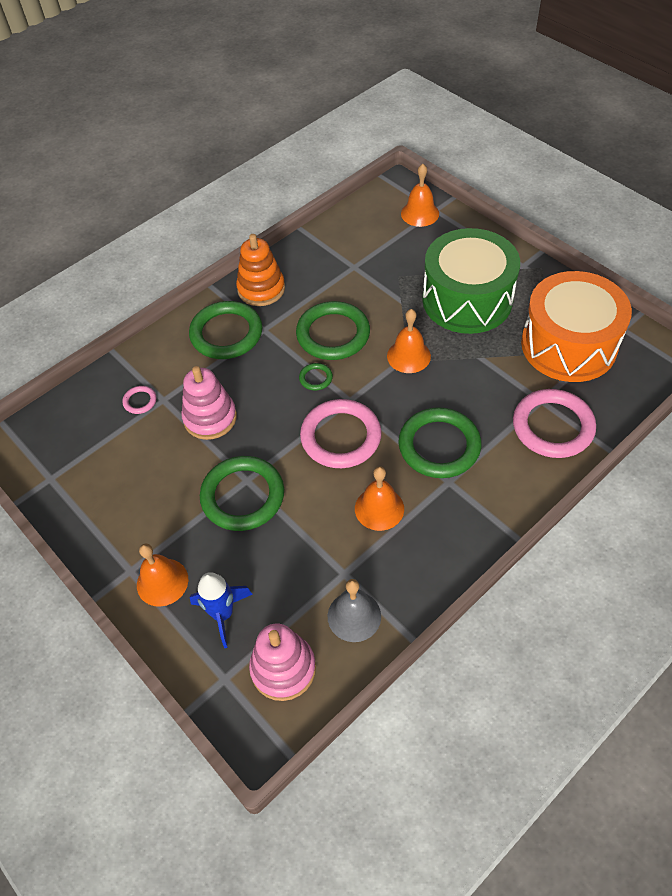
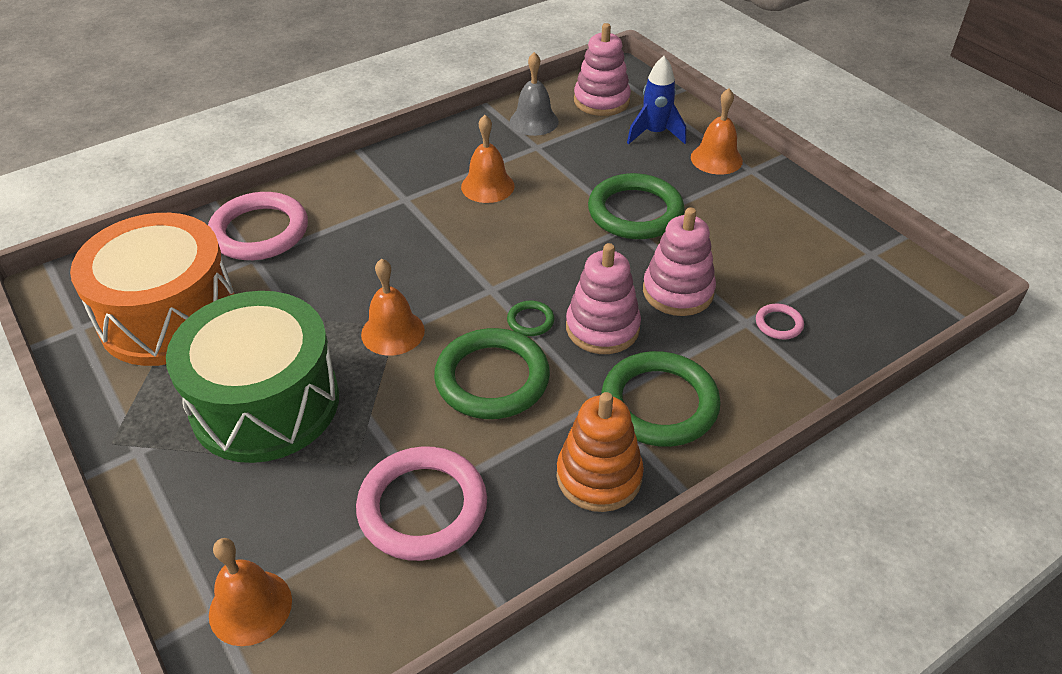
camera: 175 degrees left, 10 degrees down
(265, 380) = (602, 328): none -> pink stacking toy
(341, 437) = (512, 252): pink ring -> pink ring (422, 507)
(439, 446) = (400, 229): green ring -> none

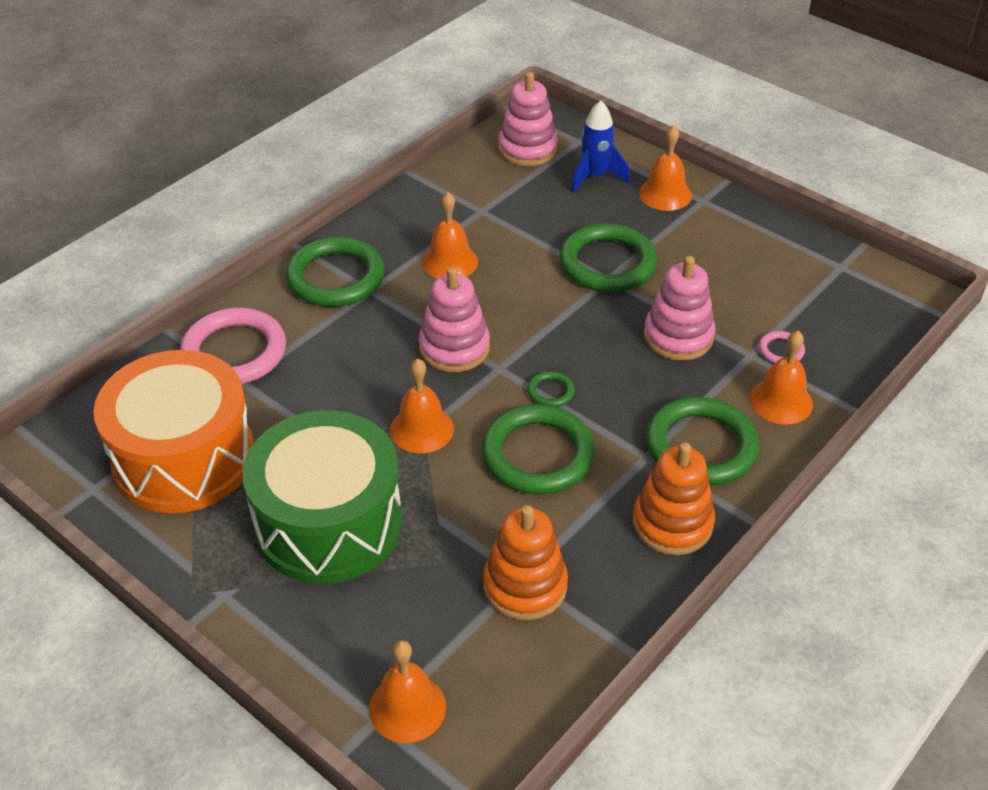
camera: 15 degrees left, 0 degrees up
(379, 183) = (336, 277): none -> green ring
(422, 507) = (525, 586): pink ring -> orange stacking toy
(534, 121) = (467, 183): grey bell -> none
(602, 328) = (621, 385): pink stacking toy -> pink stacking toy (454, 348)
(760, 374) = (781, 401): none -> orange bell

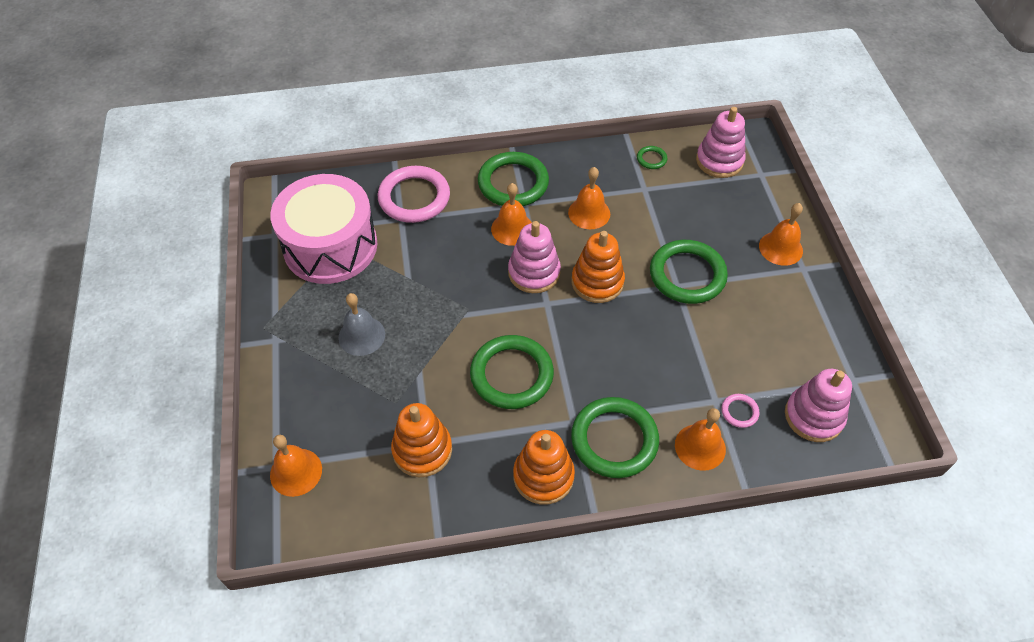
camera: 40 degrees right, 10 degrees up
(184, 458) = (330, 246): orange drum -> pink drum
(328, 523) = (361, 336): green drum -> grey bell
(421, 429) = (464, 313): orange bell -> orange bell (512, 229)
(529, 319) = (597, 282): none -> orange stacking toy
(551, 392) = (560, 339): green ring -> green ring (651, 159)
(595, 177) = (744, 207): blue rocket -> none
(678, 337) = (679, 356): pink stacking toy -> pink stacking toy (813, 416)

